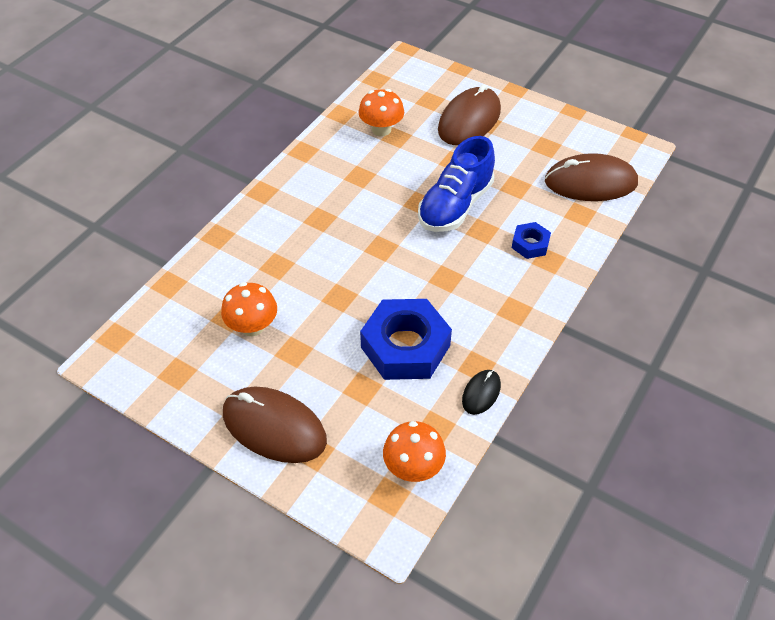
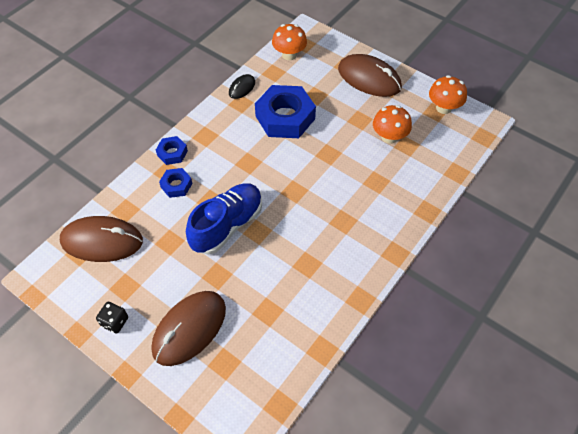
camera: 175 degrees left, 5 degrees up
(381, 129) = (281, 322): orange mushroom -> orange mushroom (443, 108)
(542, 120) = (115, 322): none -> black dice
(551, 283) = (172, 153): none -> blue nut

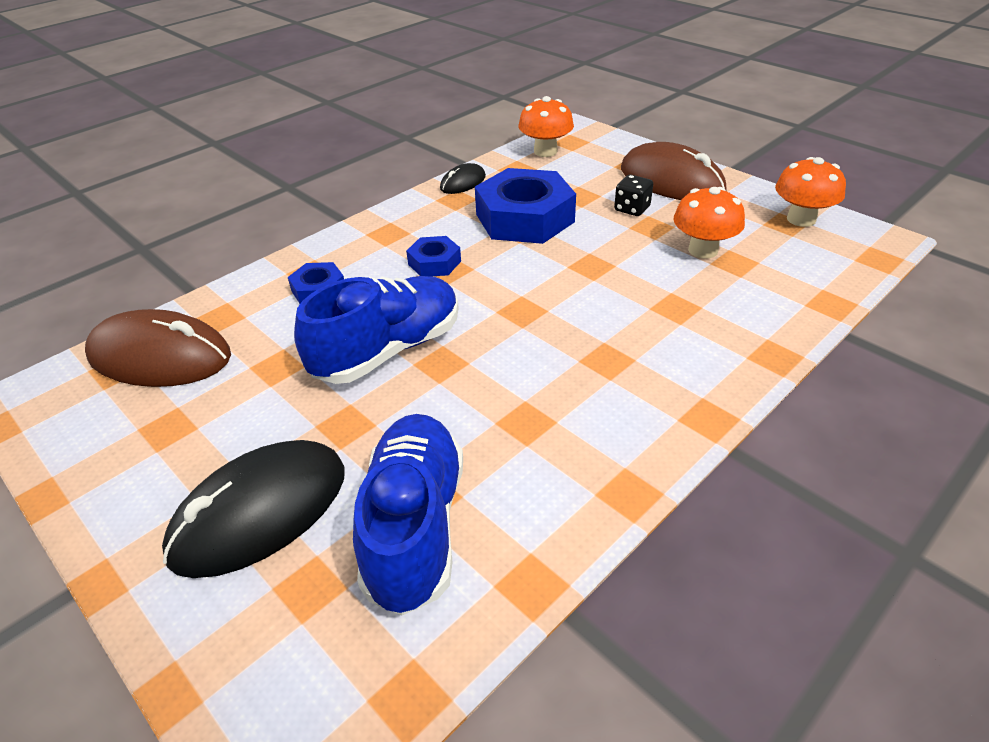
camera: 10 degrees right, 15 degrees down
(115, 322) = (121, 484): black dice -> black dice (632, 209)
(172, 153) = (327, 250): blue nut -> blue nut (434, 263)
(189, 329) = (260, 512): brown mouse -> black mouse
(265, 328) = (415, 526): none -> blue shoe

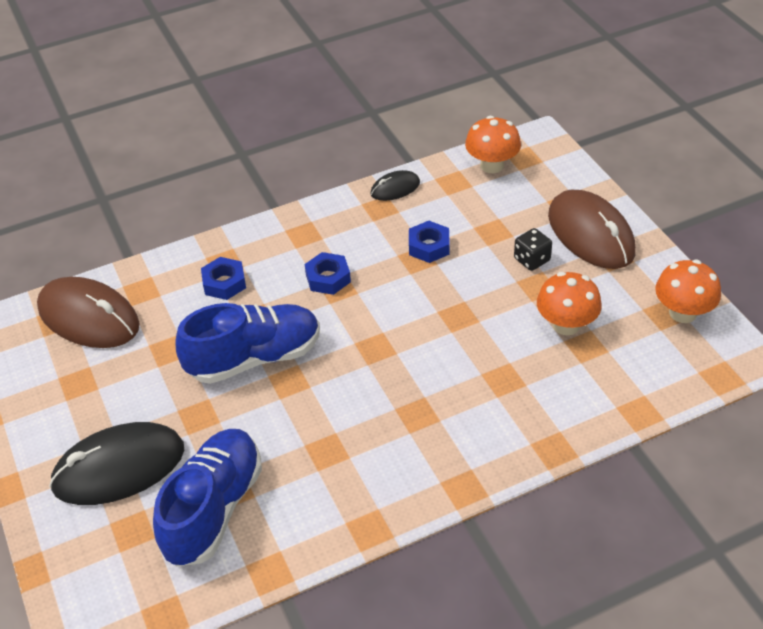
camera: 20 degrees right, 5 degrees up
(525, 218) = (429, 246): blue nut -> blue nut, size x0.49

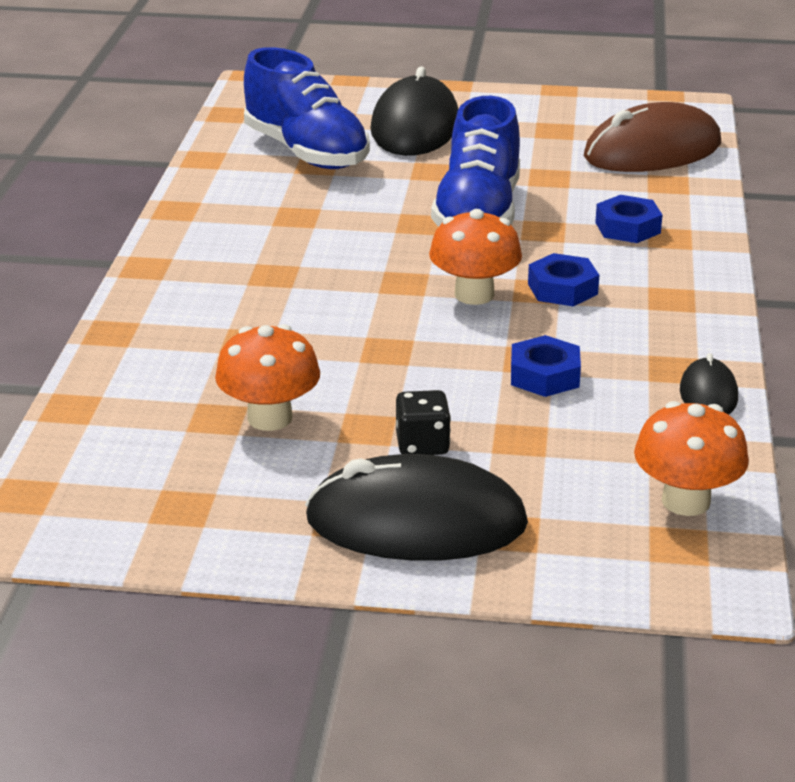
camera: 120 degrees right, 15 degrees down
(590, 233) = (416, 522): brown mouse -> black mouse
(682, 313) = (162, 522): orange mushroom -> orange mushroom (474, 295)

